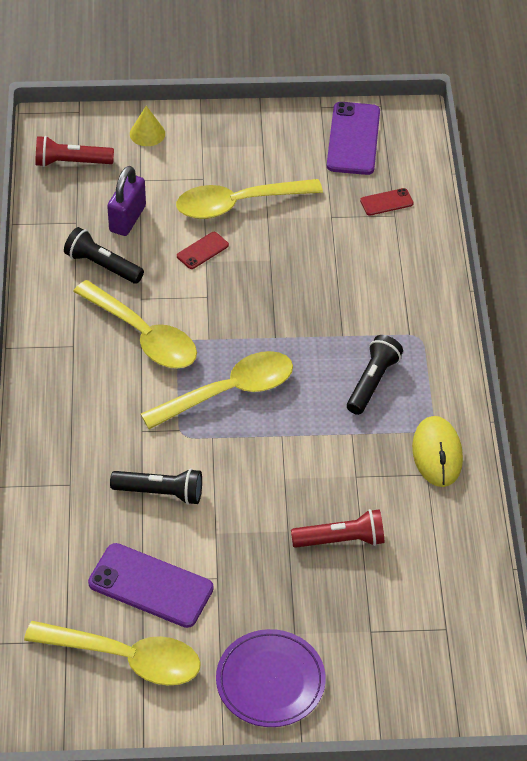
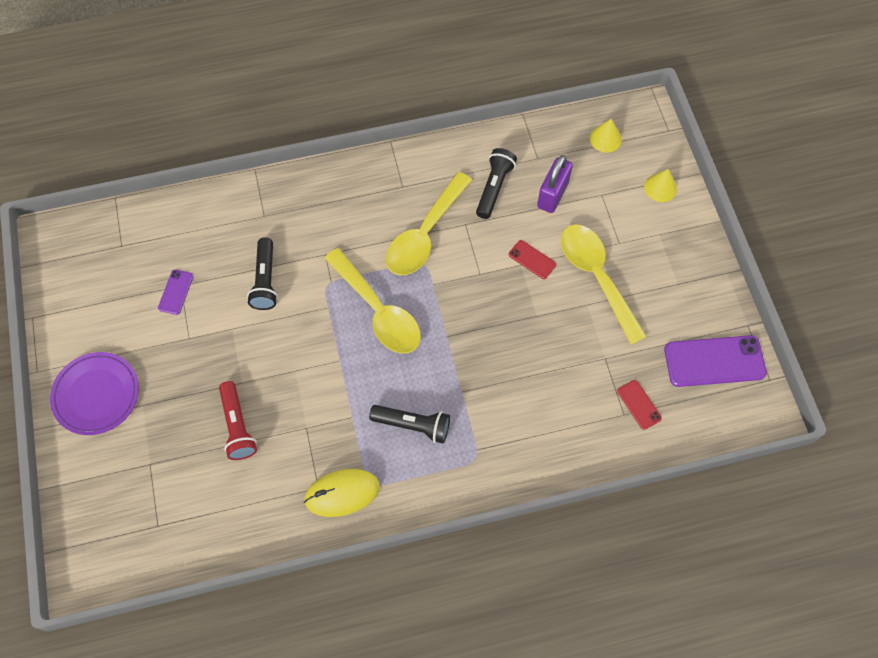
camera: 80 degrees right, 15 degrees up
(71, 162) = (605, 139): red flashlight -> yellow cone
(126, 658) = (109, 289): yellow spoon -> none
(127, 219) = (552, 195): purple padlock -> purple padlock turned 75 degrees counterclockwise
(150, 586) = (176, 292): purple phone -> purple phone, size x0.50

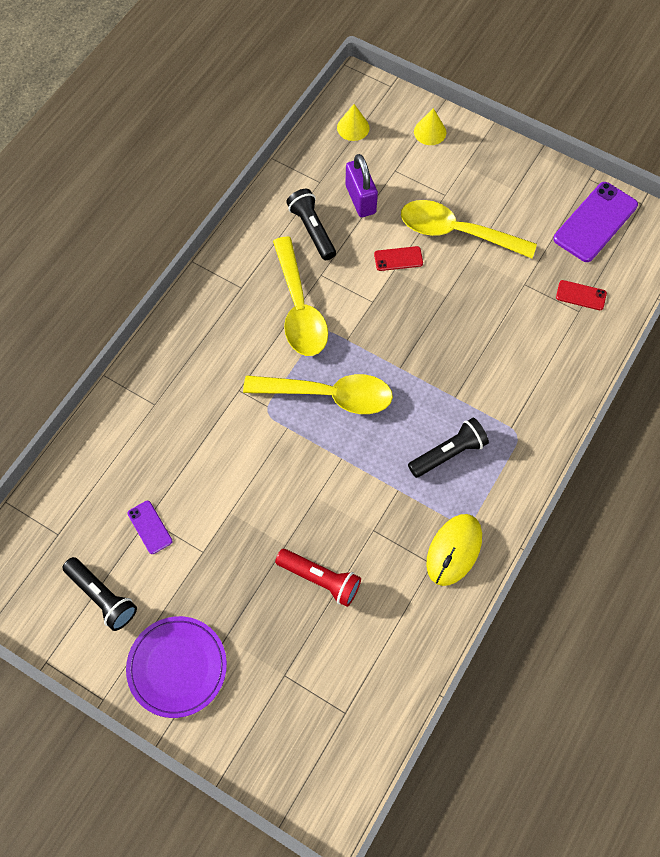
camera: 45 degrees left, 0 degrees up
(265, 280) = (214, 452): black flashlight -> black flashlight (102, 597)

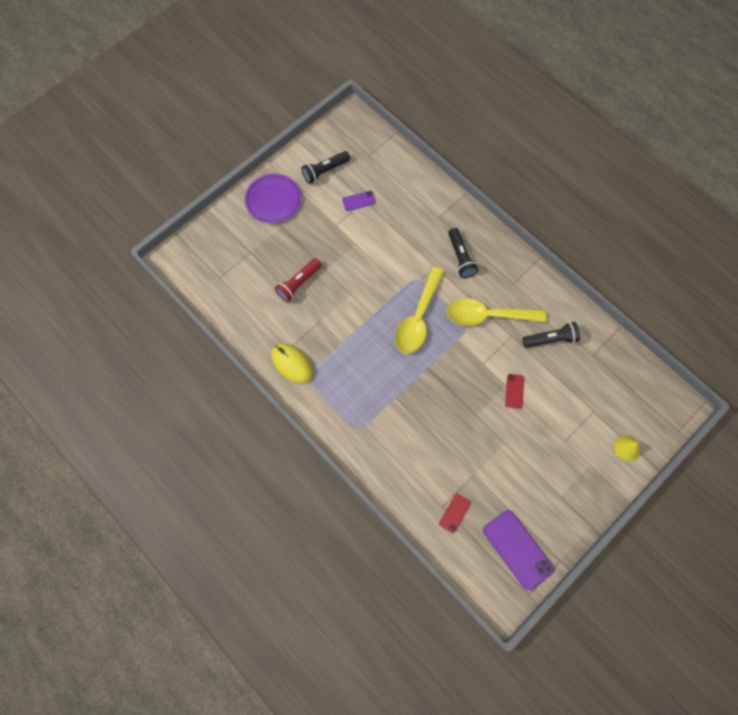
camera: 105 degrees right, 5 degrees up
(353, 127) = (640, 391): yellow cone -> none
(360, 199) = (571, 379): purple padlock -> none
(448, 453) = (357, 380): black flashlight -> black flashlight (460, 258)
(456, 232) = (529, 439): yellow spoon -> none

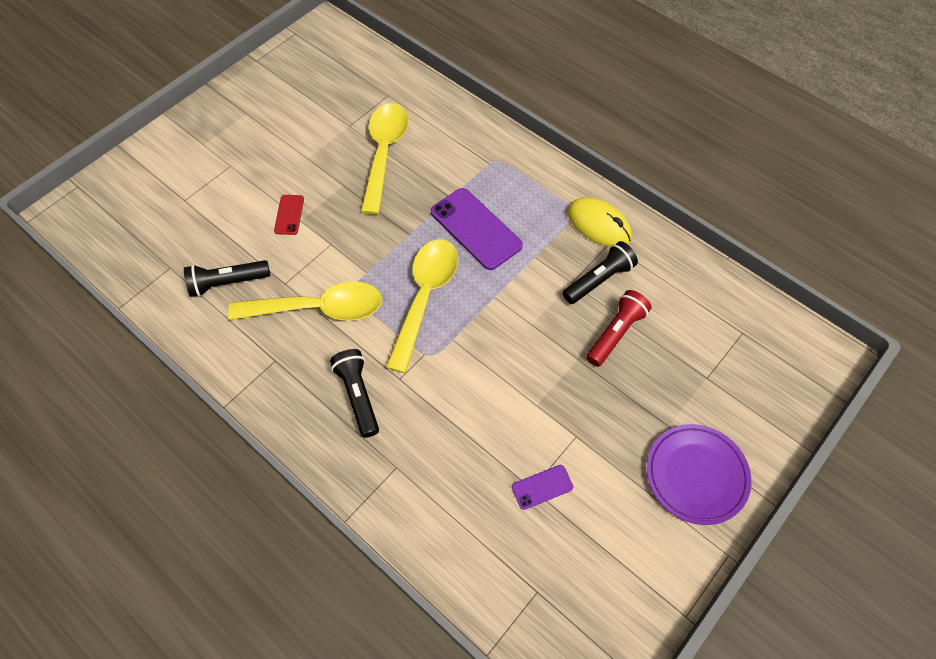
camera: 175 degrees right, 10 degrees down
(325, 171) = (616, 546): black flashlight -> black flashlight (599, 280)
(445, 443) = (384, 153): none -> yellow spoon
(455, 513) = (373, 90): red phone -> none
(518, 549) = (302, 66): purple phone -> purple phone (475, 229)
(627, 448) = (151, 164): yellow cone -> none

